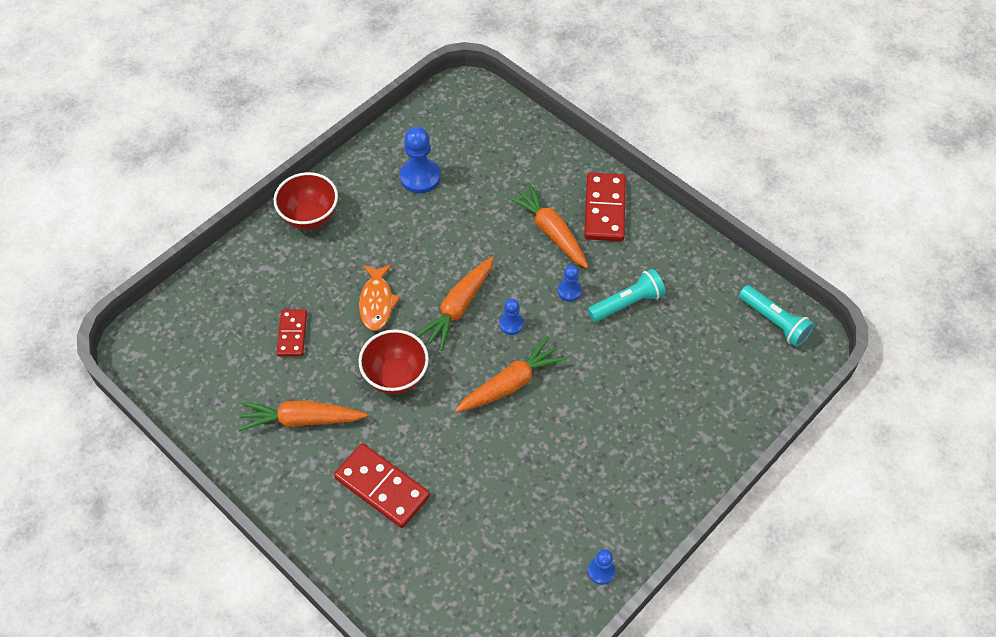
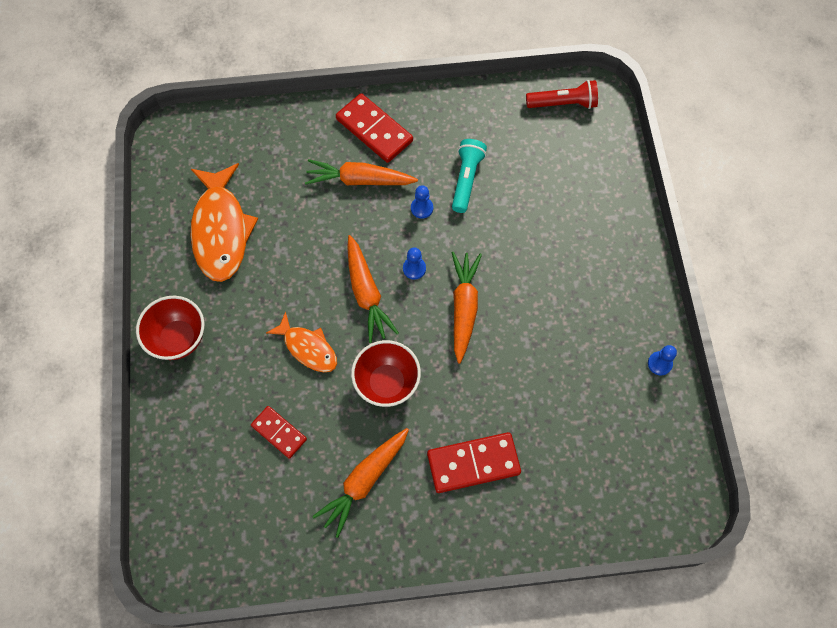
camera: 50 degrees left, 10 degrees up
(420, 177) = (221, 230): blue pawn -> orange fish
(774, 322) = (563, 103): turquoise flashlight -> red flashlight

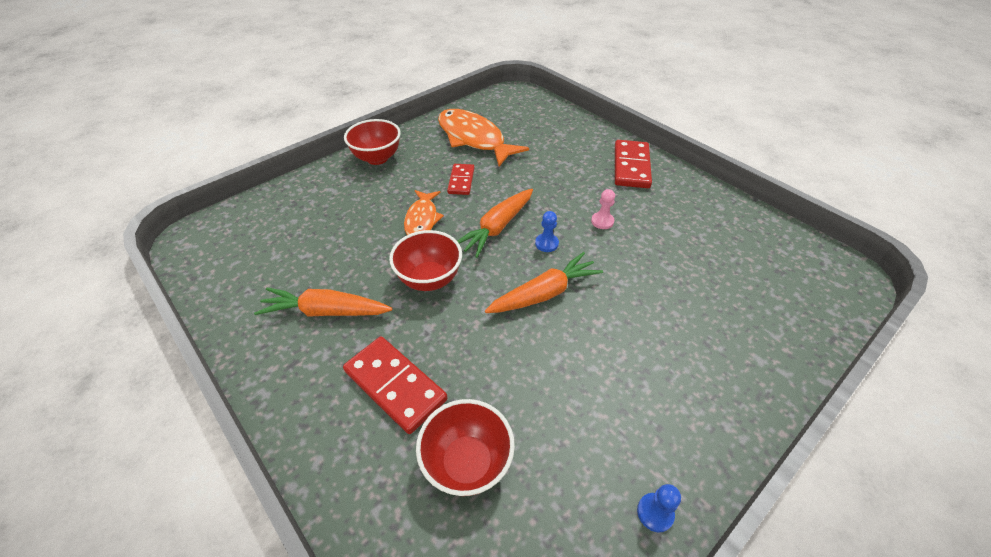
camera: 55 degrees right, 20 degrees down
(221, 230) = (474, 139): orange fish -> orange fish turned 90 degrees clockwise
(279, 432) = (338, 238): red domino -> red domino (461, 181)
(359, 180) = (584, 179): orange carrot -> none
(422, 208) = (602, 221): blue pawn -> pink pawn
(466, 179) = (658, 234): turquoise flashlight -> none
(562, 449) = (467, 462): none -> red bowl
(563, 103) = (808, 258): red flashlight -> none

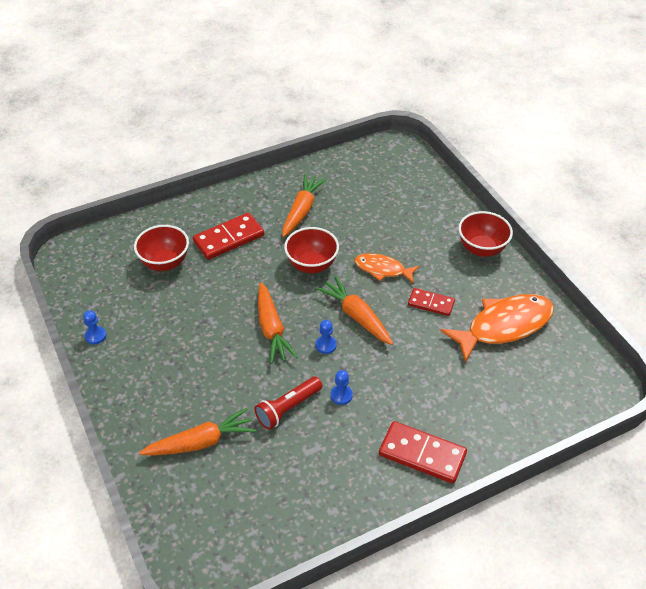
camera: 105 degrees right, 0 degrees up
(602, 221) = (341, 395): pink pawn -> blue pawn
(640, 256) = (288, 408): none -> red flashlight
(728, 316) = (200, 442): none -> orange carrot

